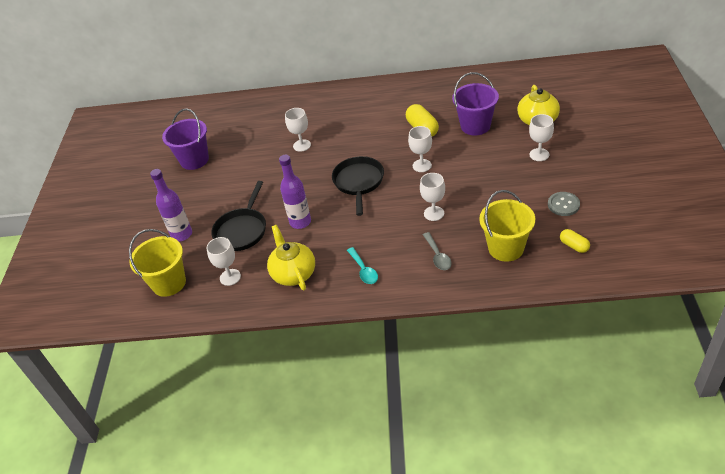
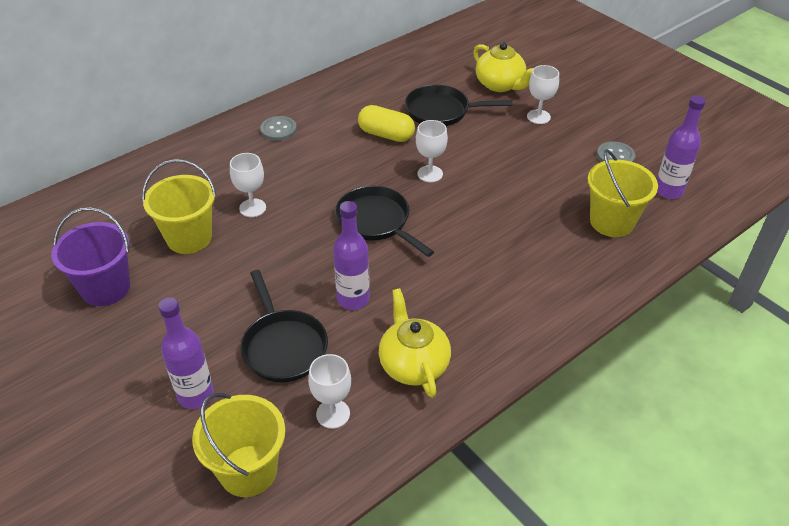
camera: 45 degrees left, 0 degrees up
(255, 149) = (189, 238): none -> yellow bucket
(293, 273) = (413, 364): yellow teapot -> yellow teapot turned 45 degrees clockwise
(362, 102) = (278, 130): none -> grey button
(364, 270) = (494, 317): turquoise spoon -> none
(434, 213) = (500, 219): white goblet -> none
(437, 256) = (555, 262): grey spoon -> none
(475, 126) = (442, 111): purple bucket -> black pan
(574, 246) = (668, 191): yellow capsule -> purple bottle

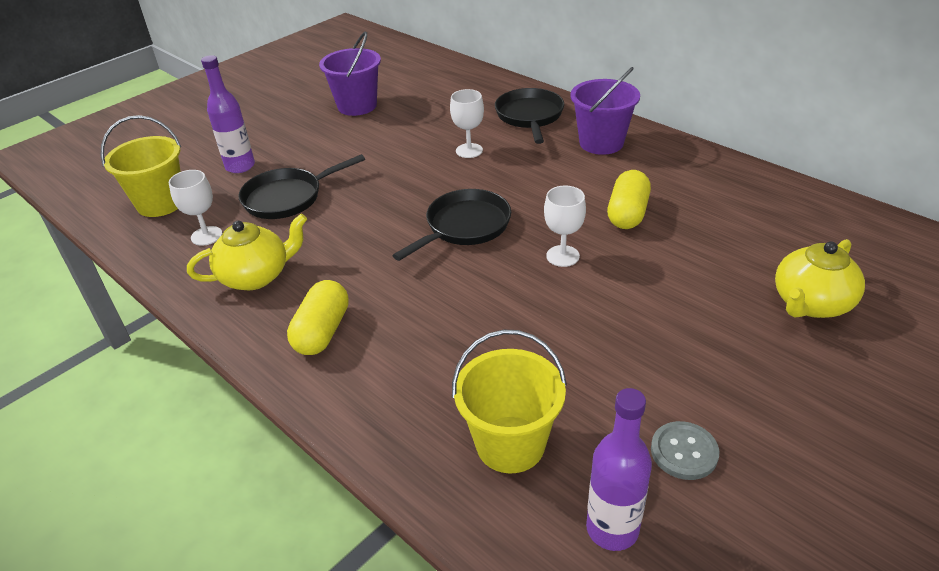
camera: 85 degrees right, 5 degrees down
(189, 238) = (421, 128): yellow bucket -> none
(278, 130) = (601, 143): grey button -> purple bucket
(353, 299) = (346, 227): purple bottle -> none
(442, 111) = (704, 252): black pan -> black pan (530, 117)
(497, 314) = (322, 331): none -> yellow capsule
(538, 117) = (747, 351): white goblet -> none

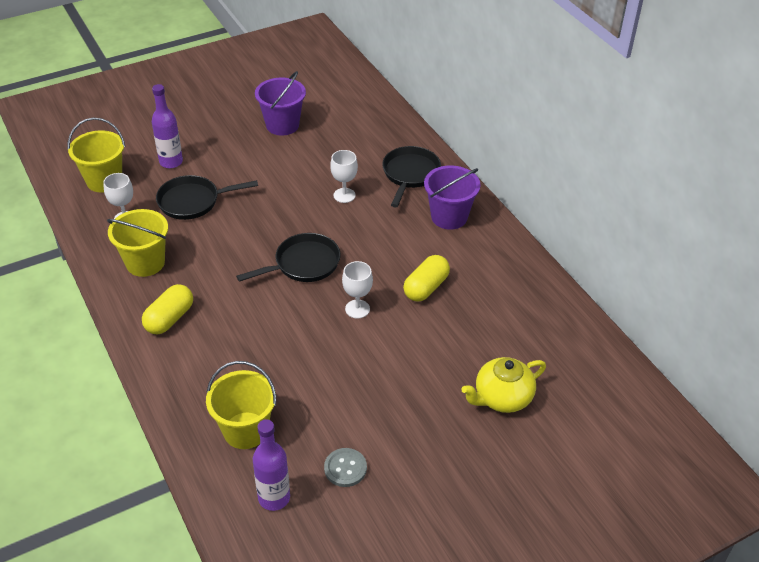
camera: 15 degrees right, 5 degrees up
(256, 276) = (145, 263): yellow teapot -> yellow bucket

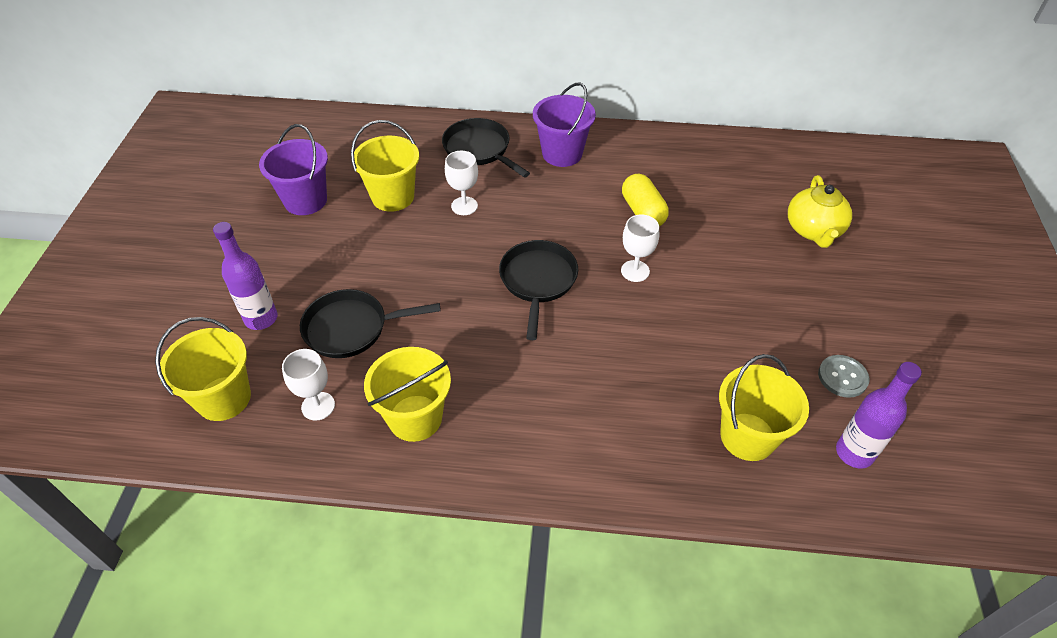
camera: 55 degrees left, 5 degrees up
(169, 318) = (529, 433): yellow capsule -> none
(193, 201) = (352, 328): black pan -> black pan turned 60 degrees clockwise
(321, 159) = (393, 197): none -> yellow bucket

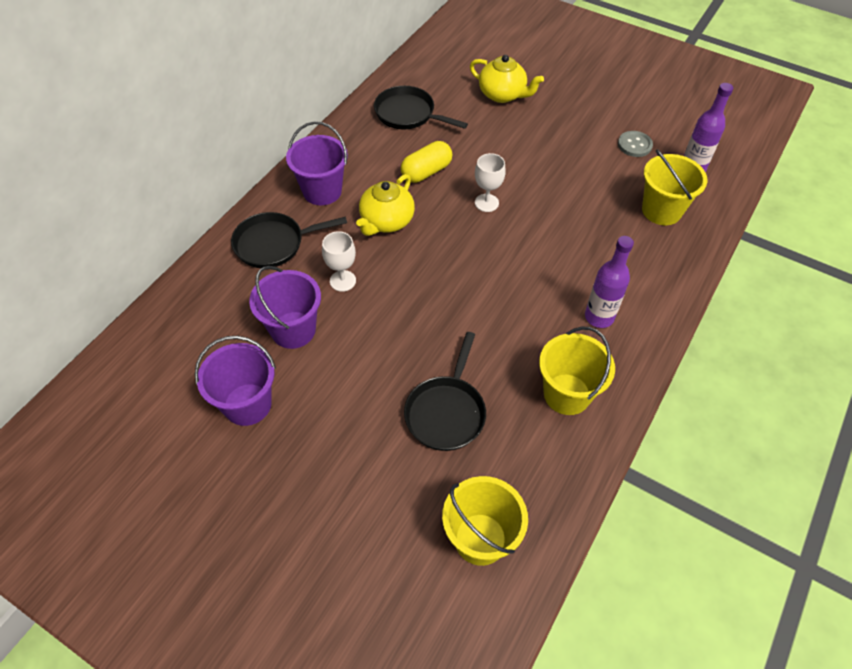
camera: 65 degrees left, 5 degrees up
(261, 318) = (394, 484): purple bottle -> purple bottle (599, 317)
(318, 406) = (524, 462): white goblet -> none
(393, 197) = (293, 330): yellow bucket -> purple bucket
(538, 281) = (464, 264): black pan -> black pan (408, 114)
(555, 207) = (386, 221): none -> yellow teapot
(643, 212) = (426, 172): yellow capsule -> yellow capsule turned 45 degrees counterclockwise

